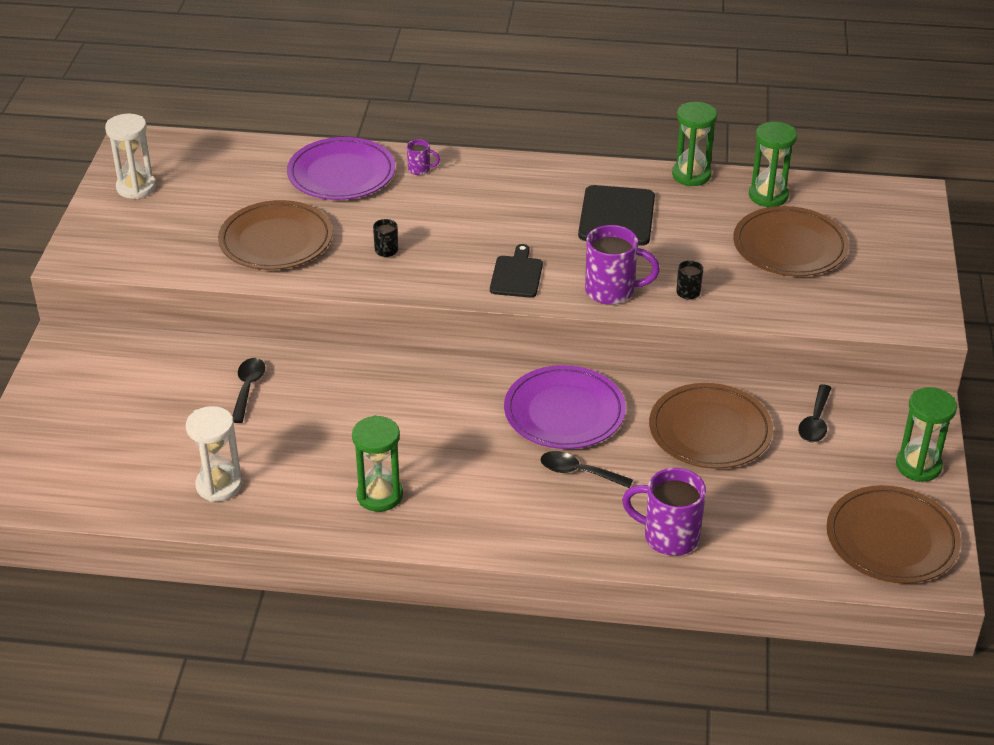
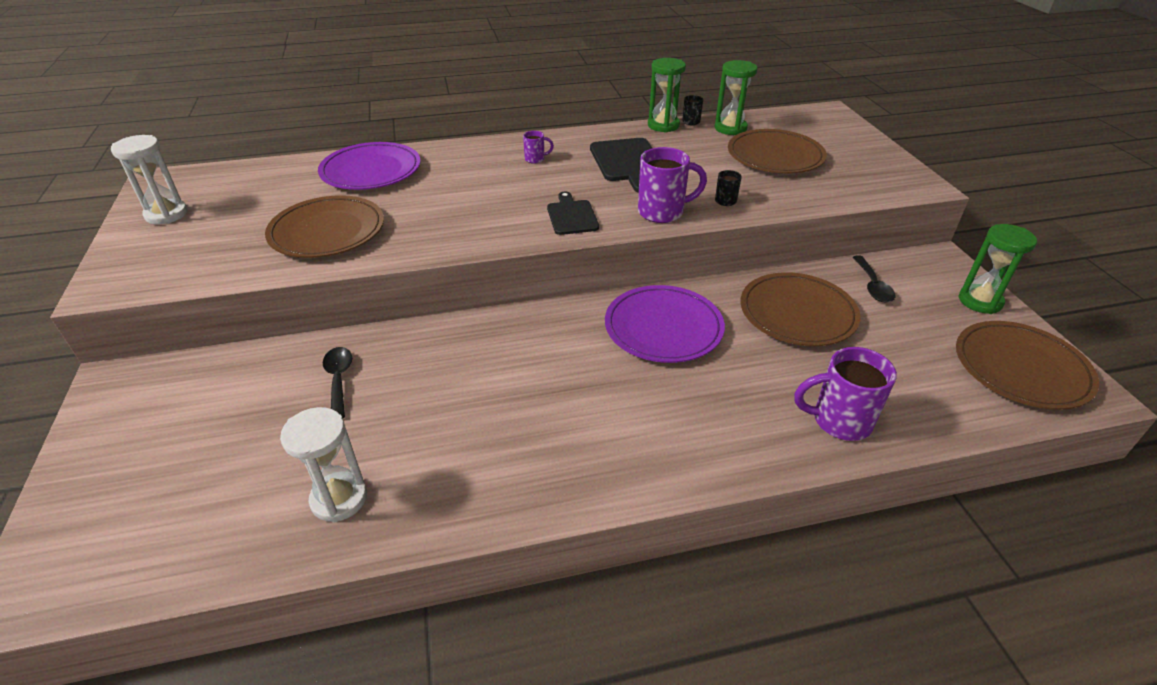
camera: 20 degrees left, 0 degrees up
(379, 495) = (529, 459): green hourglass -> none
(386, 251) = (440, 220): black mug -> black mug (691, 122)
(420, 169) = (441, 157): purple mug -> purple mug (535, 159)
(578, 472) = (713, 380): black spoon -> none

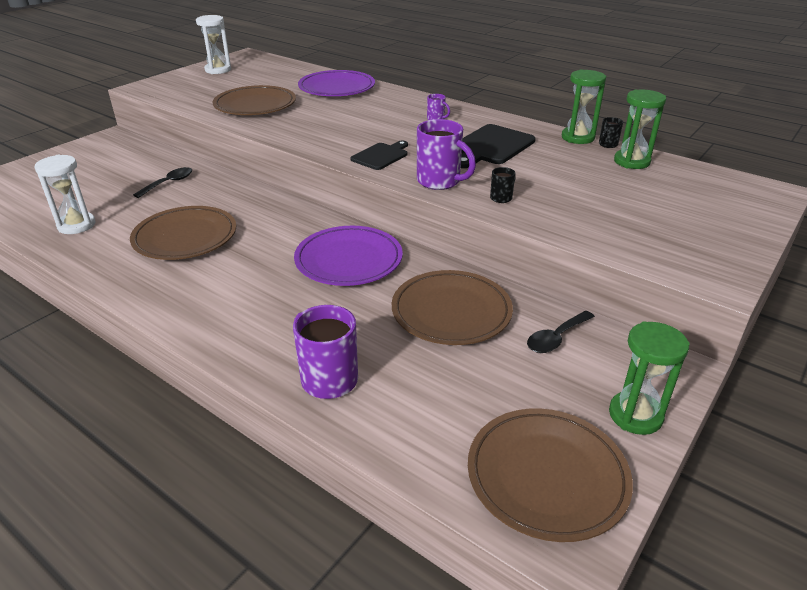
camera: 50 degrees right, 5 degrees down
(775, 156) = (621, 194): brown plate -> brown plate (185, 237)

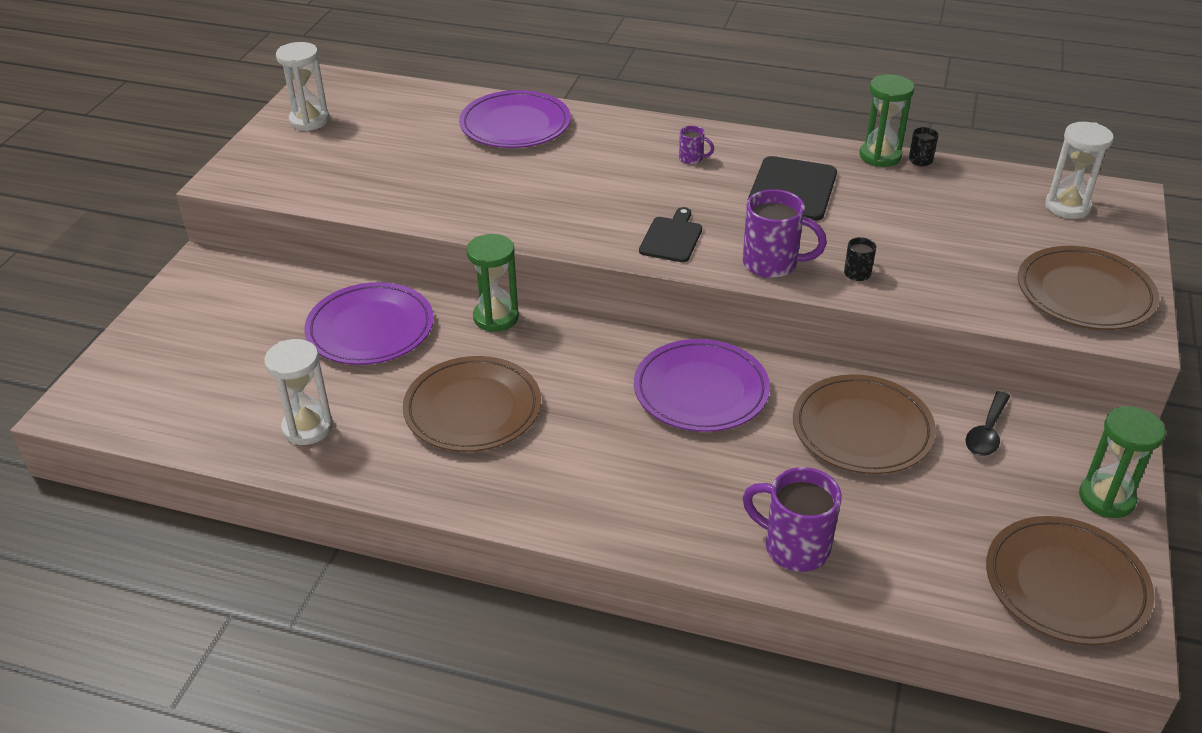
camera: 20 degrees left, 5 degrees up
(169, 183) = (370, 329): black spoon -> purple plate
(255, 105) = (430, 181): brown plate -> brown plate (1085, 294)
(631, 162) = (961, 183): green hourglass -> green hourglass (496, 317)
(714, 189) = (1067, 207): none -> white hourglass

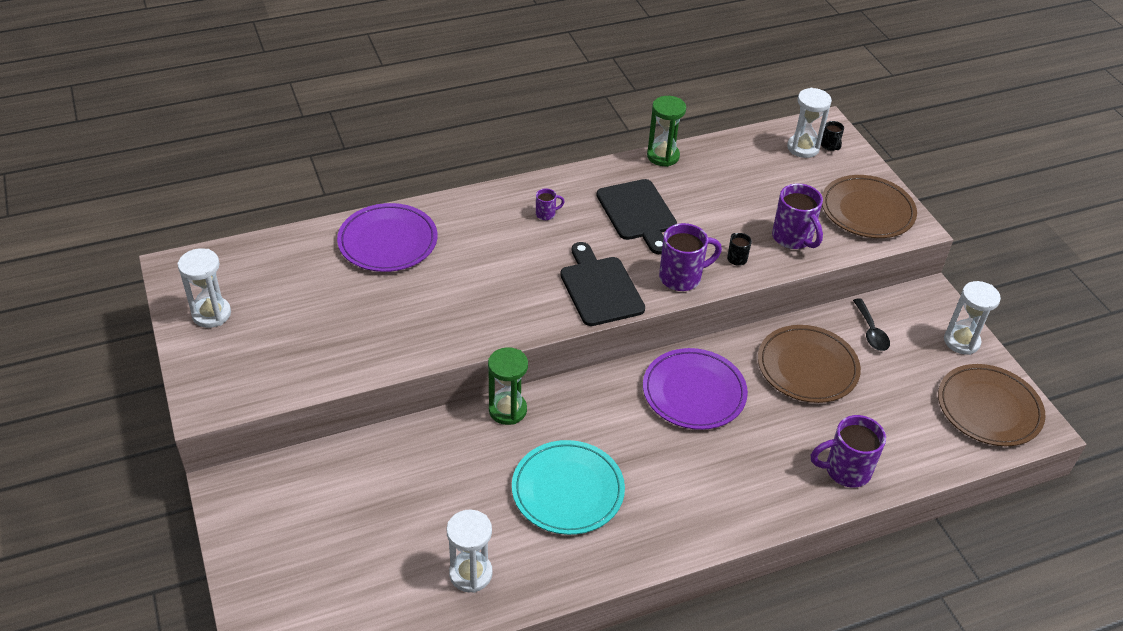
camera: 40 degrees left, 5 degrees up
(370, 329) = (427, 469): purple plate -> none
(473, 409) = (567, 490): brown plate -> turquoise plate
(672, 238) = (600, 288): black cutting board -> black cutting board, size x1.57
(920, 161) = (690, 149): black mug -> black mug (830, 146)
(951, 282) = (793, 238): none -> purple mug
(1106, 498) = (961, 341): green hourglass -> white hourglass

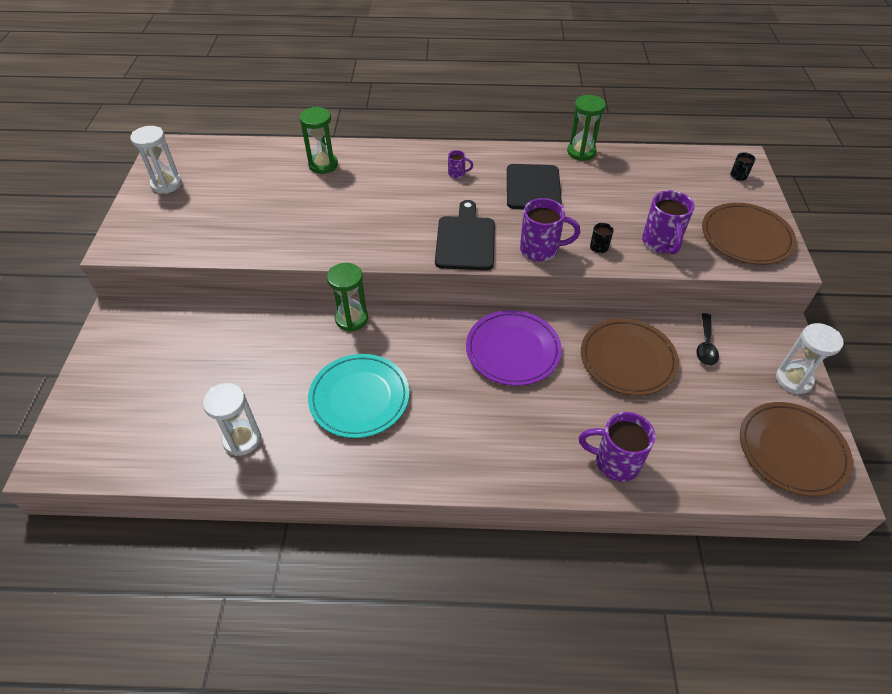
camera: 25 degrees right, 5 degrees up
(388, 241) = (323, 165): purple plate -> green hourglass
(803, 148) = (711, 172): white hourglass -> none

